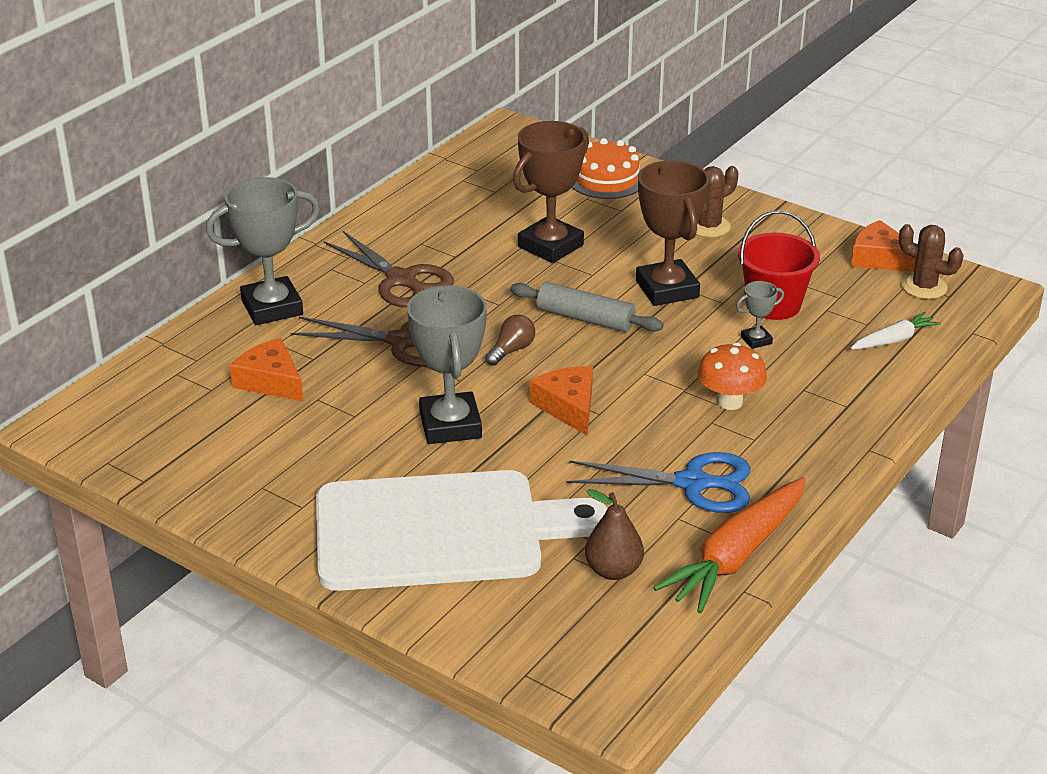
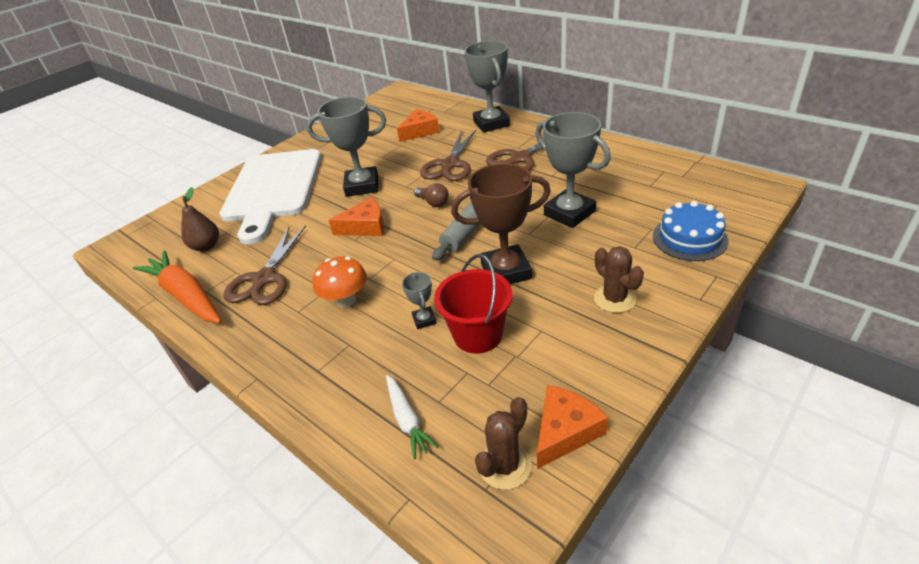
camera: 100 degrees right, 5 degrees up
(550, 246) = (569, 213): brown trophy -> grey trophy
(606, 179) = (689, 238): orange cake -> blue cake
(693, 484) = (264, 279): blue scissors -> brown scissors

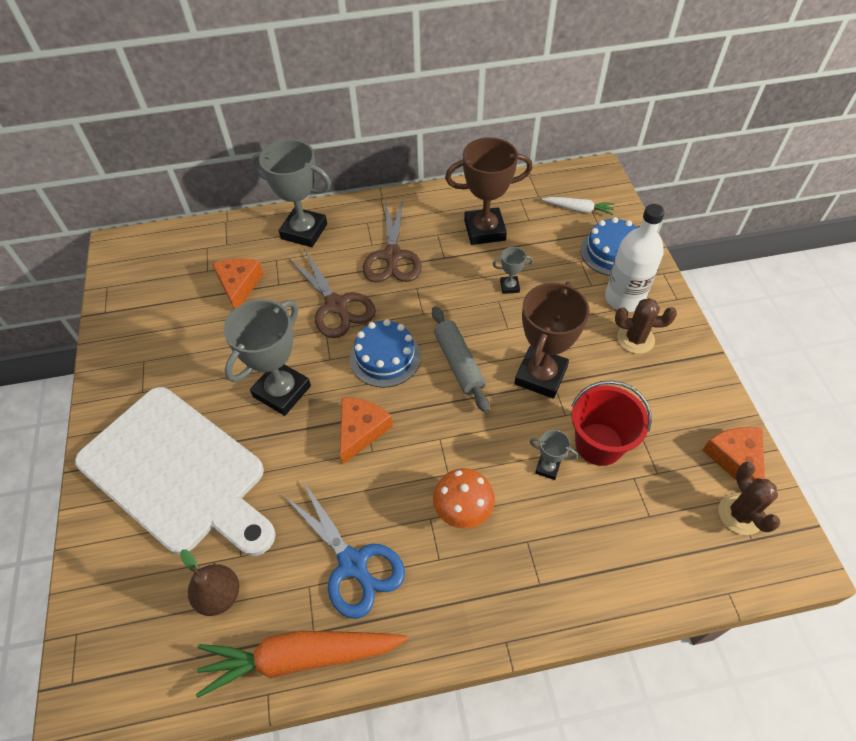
camera: 55 degrees left, 15 degrees up
(264, 279) = (353, 564): brown scissors -> blue scissors
(407, 420) = (652, 549): white carrot -> white carrot (578, 209)
(433, 202) = (385, 357): brown light bulb -> blue cake
(569, 213) = (509, 286): grey trophy -> grey trophy, size x0.45
(605, 175) = (484, 230): none -> brown trophy
(649, 270) = (624, 298): none -> white bottle

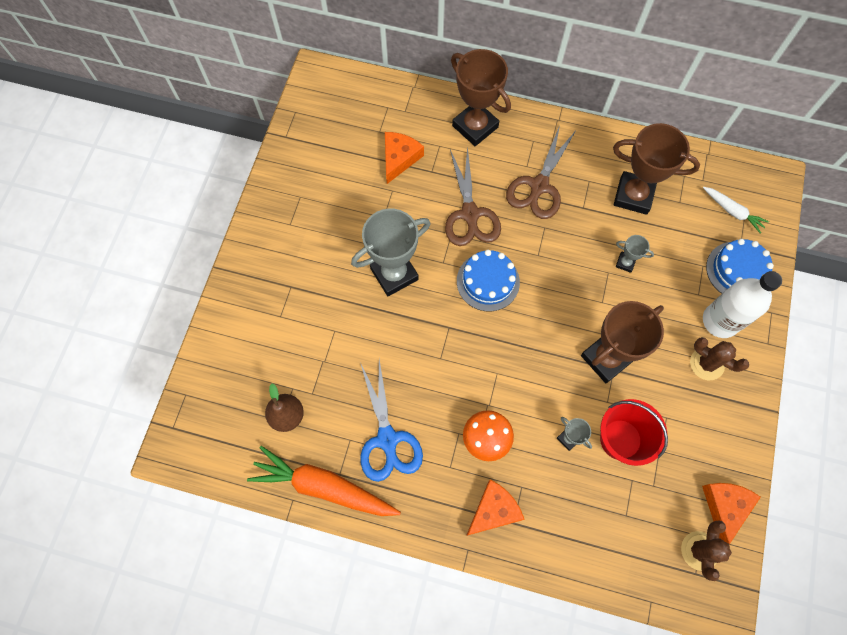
camera: 25 degrees right, 15 degrees up
(178, 472) = (292, 306): white cutting board -> none
(304, 231) = (475, 126): grey trophy -> brown trophy
(361, 430) = (440, 337): orange cheese -> orange cheese (493, 510)
(458, 363) = (544, 315): grey rolling pin -> none

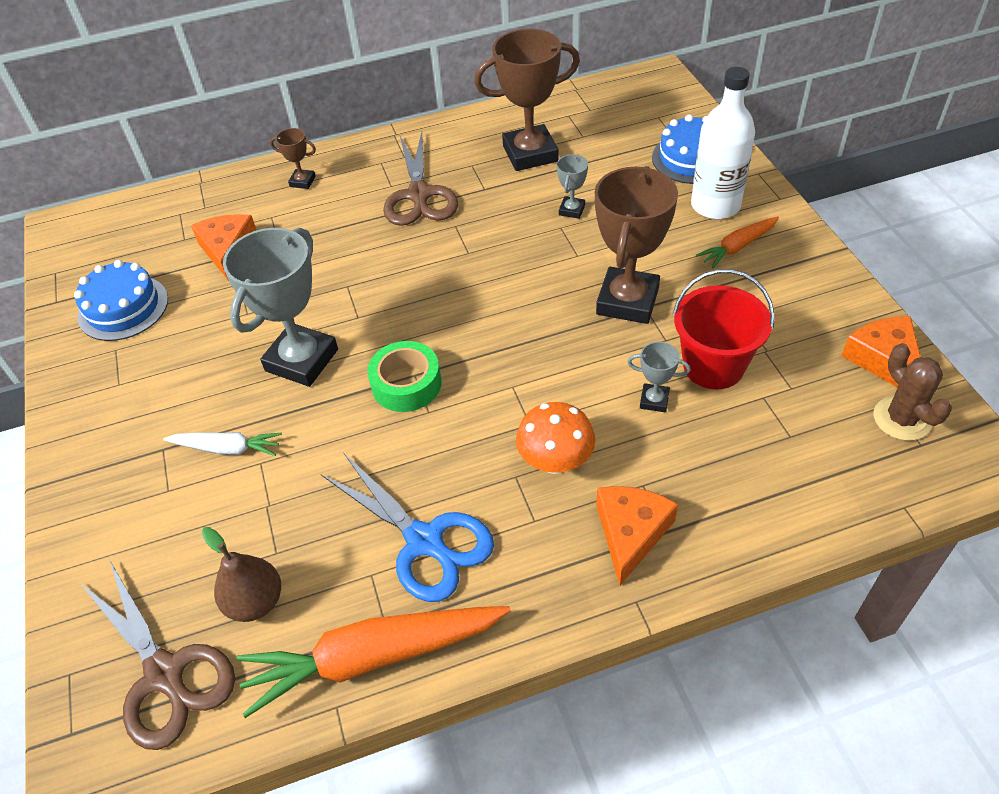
camera: 30 degrees left, 20 degrees down
(440, 331) = (406, 384): none -> green tape
(470, 214) = (357, 257): brown scissors -> brown scissors (165, 675)
(475, 126) = (302, 181): brown trophy -> brown trophy, size x0.45
(488, 281) = (428, 306): blue cake -> blue cake (123, 308)
(625, 263) = (572, 210): grey trophy -> grey trophy turned 60 degrees counterclockwise
(706, 363) = (737, 247): brown cactus -> orange carrot
(732, 211) = (642, 118): white carrot -> white carrot (227, 448)

